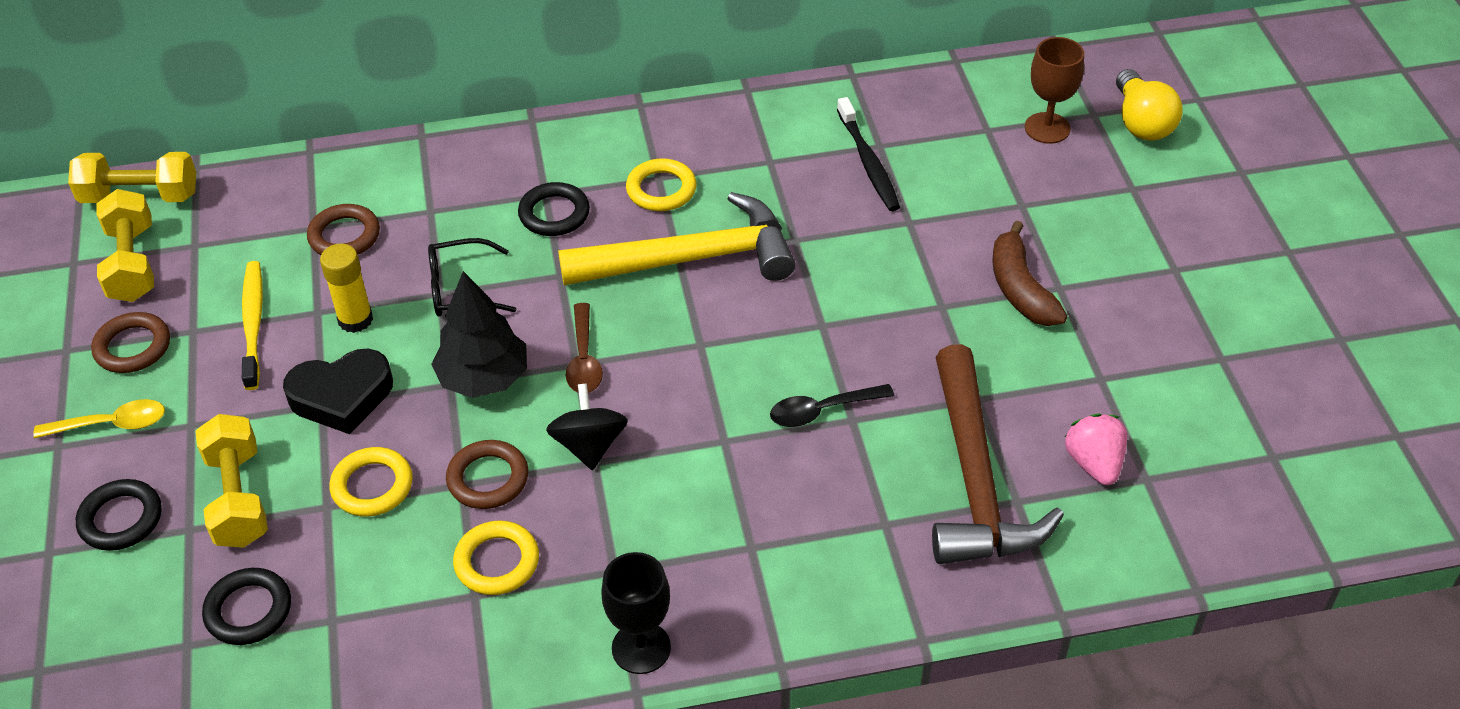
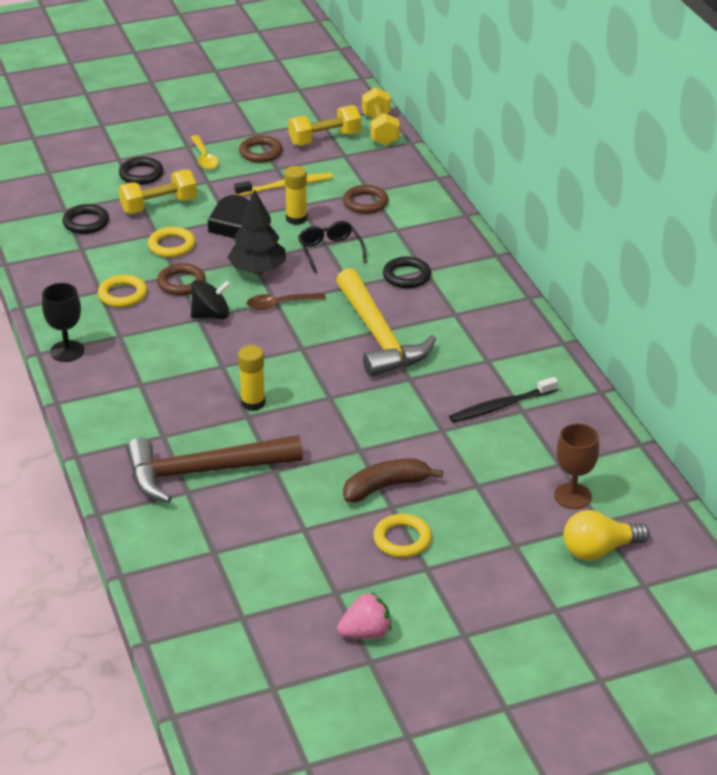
camera: 80 degrees right, 10 degrees down
(661, 189) = (443, 316): yellow ring -> yellow ring (402, 539)
(822, 410) = (253, 403): black spoon -> yellow glue stick
(1094, 463) = (224, 526): pink strawberry -> pink strawberry (366, 633)

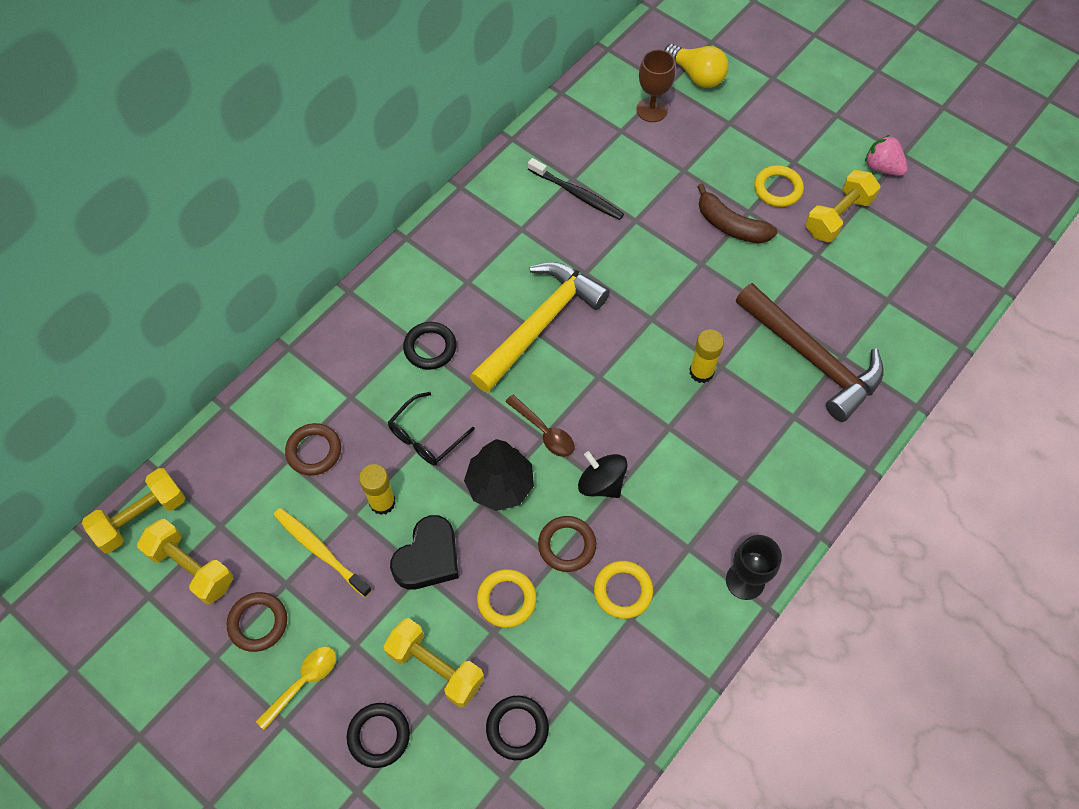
camera: 120 degrees left, 25 degrees up
(334, 566) = (838, 216): none -> yellow dumbbell

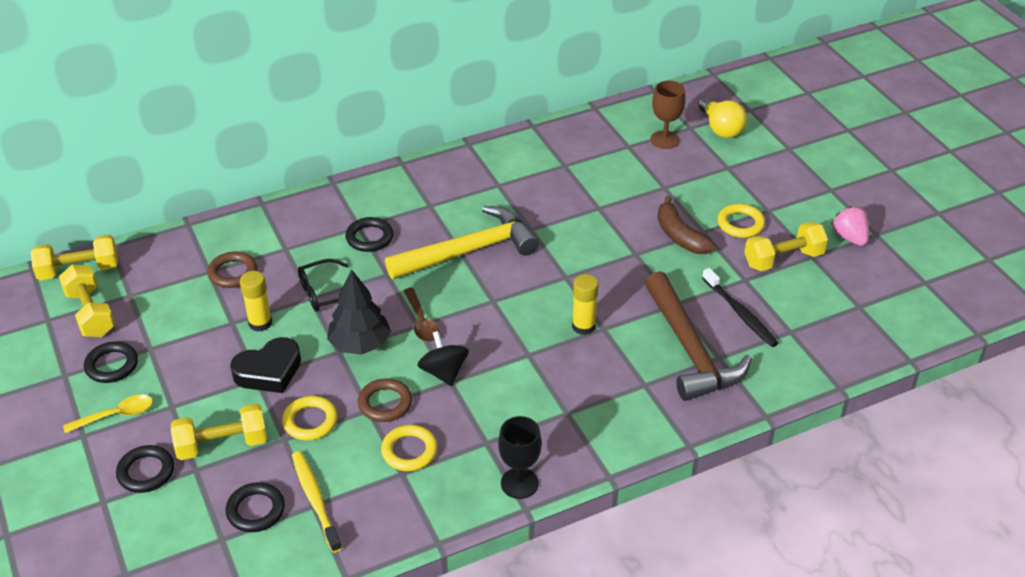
camera: 25 degrees right, 20 degrees down
(258, 623) = (112, 365): brown ring -> black ring
(320, 550) = (191, 337): yellow toothbrush -> yellow toothbrush (315, 500)
(436, 667) = (222, 444): yellow dumbbell -> yellow dumbbell turned 75 degrees counterclockwise
(577, 194) = (561, 176): black toothbrush -> black toothbrush (740, 313)

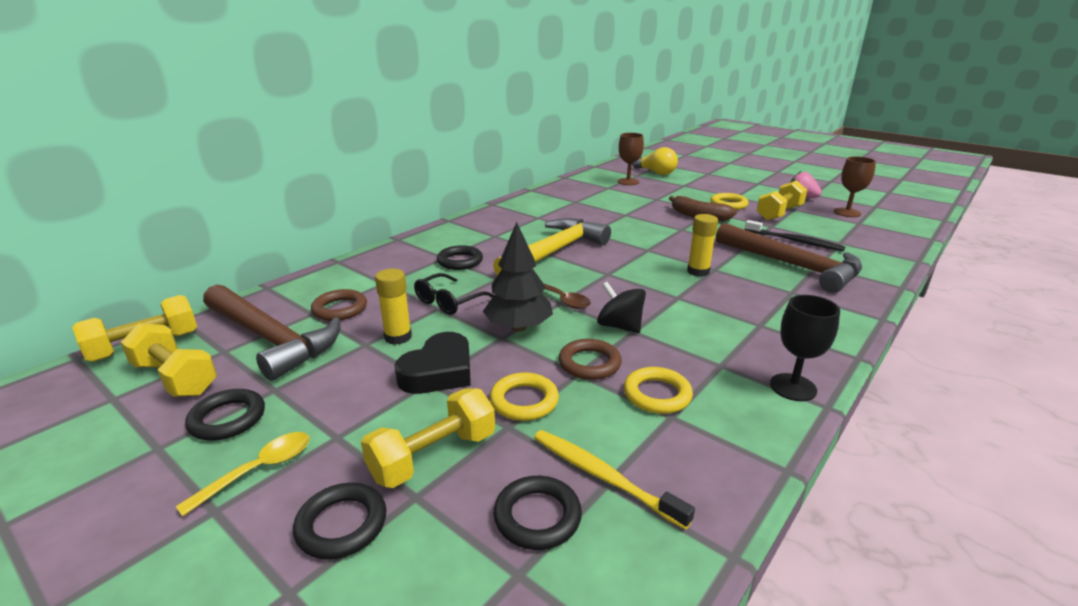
camera: 25 degrees left, 15 degrees down
(167, 292) = (271, 339): none -> brown hammer
(871, 283) = (847, 212): none -> brown goblet

